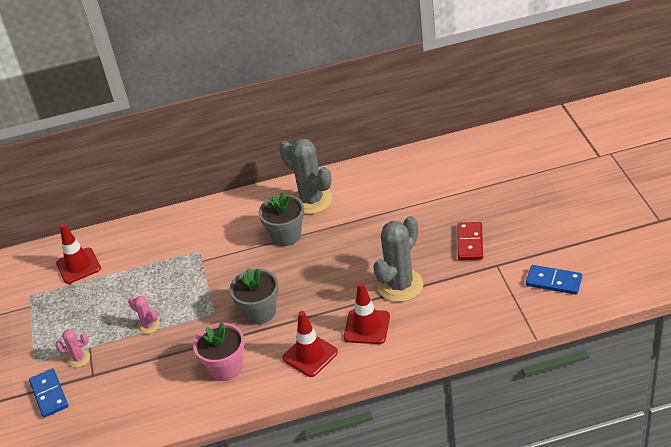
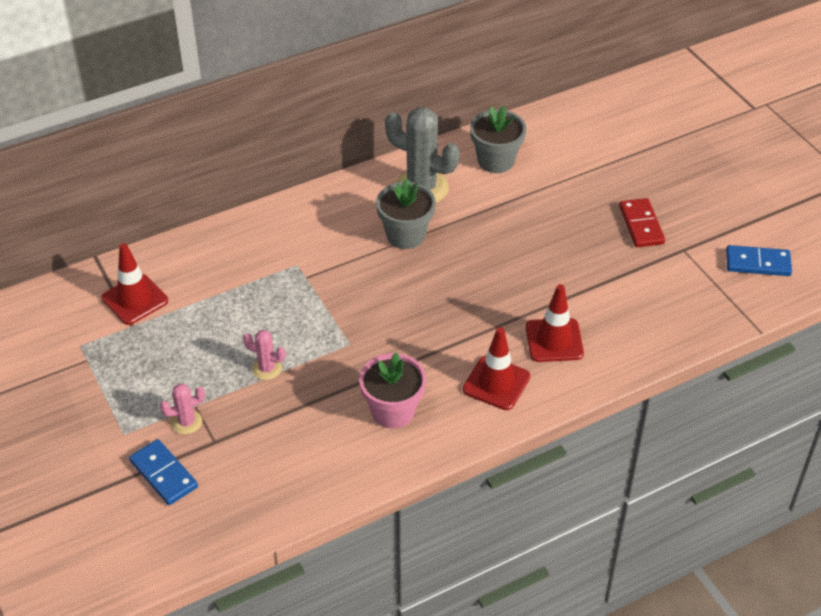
camera: 20 degrees left, 5 degrees up
(260, 312) = (410, 336): grey flower pot -> grey flower pot (496, 161)
(400, 285) = (576, 285): grey cactus -> none

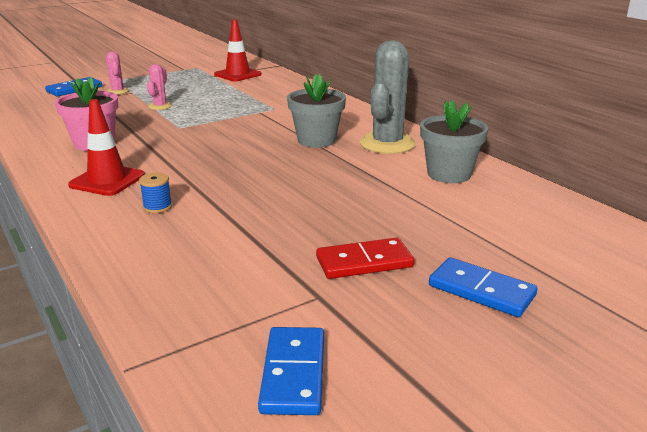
camera: 85 degrees right, 20 degrees down
(554, 340) = (157, 207): red traffic cone -> blue spool
(672, 178) = (481, 290): none -> blue domino

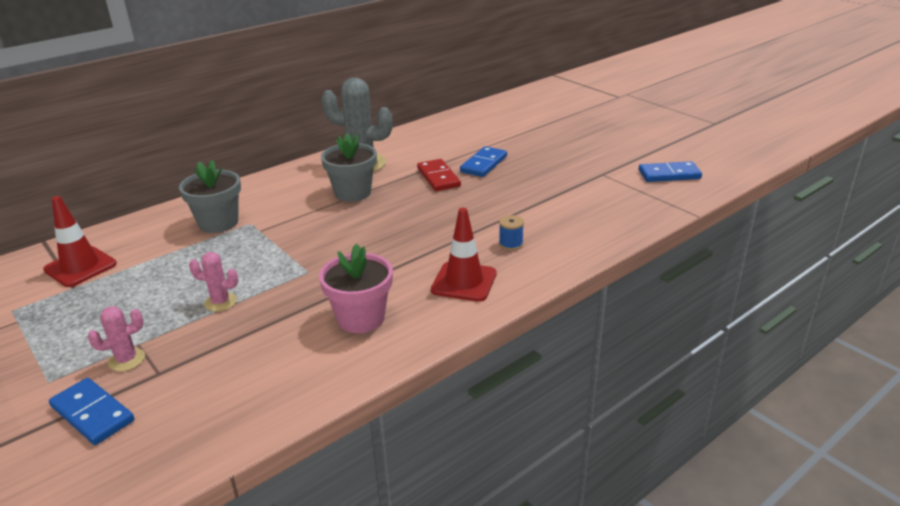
camera: 95 degrees left, 5 degrees up
(364, 262) = (559, 164): red domino -> red domino (438, 177)
(449, 174) = (423, 142): grey flower pot -> grey flower pot (218, 223)
(481, 290) = (573, 136): blue domino -> blue domino (483, 164)

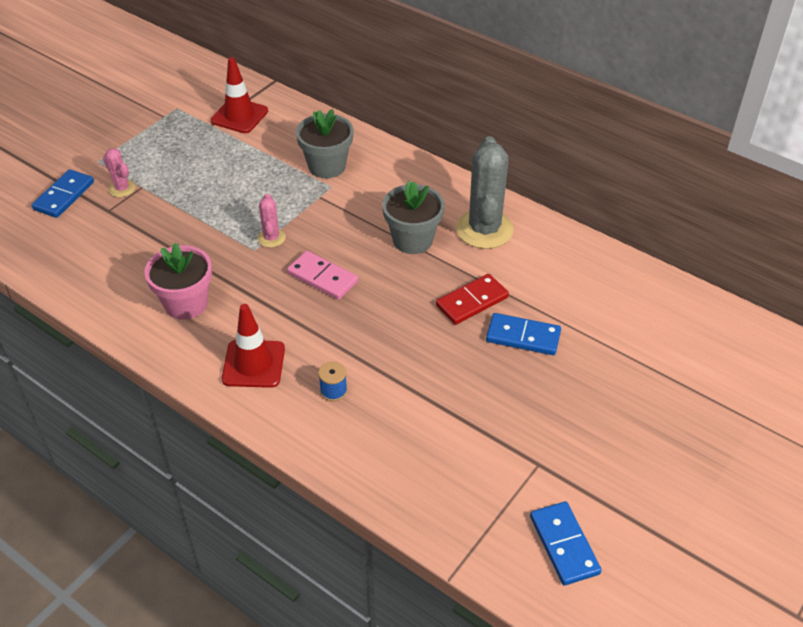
camera: 75 degrees right, 15 degrees up
(220, 302) = (200, 211): pink cactus -> pink cactus (271, 238)
(371, 238) = (322, 277): none -> pink domino

